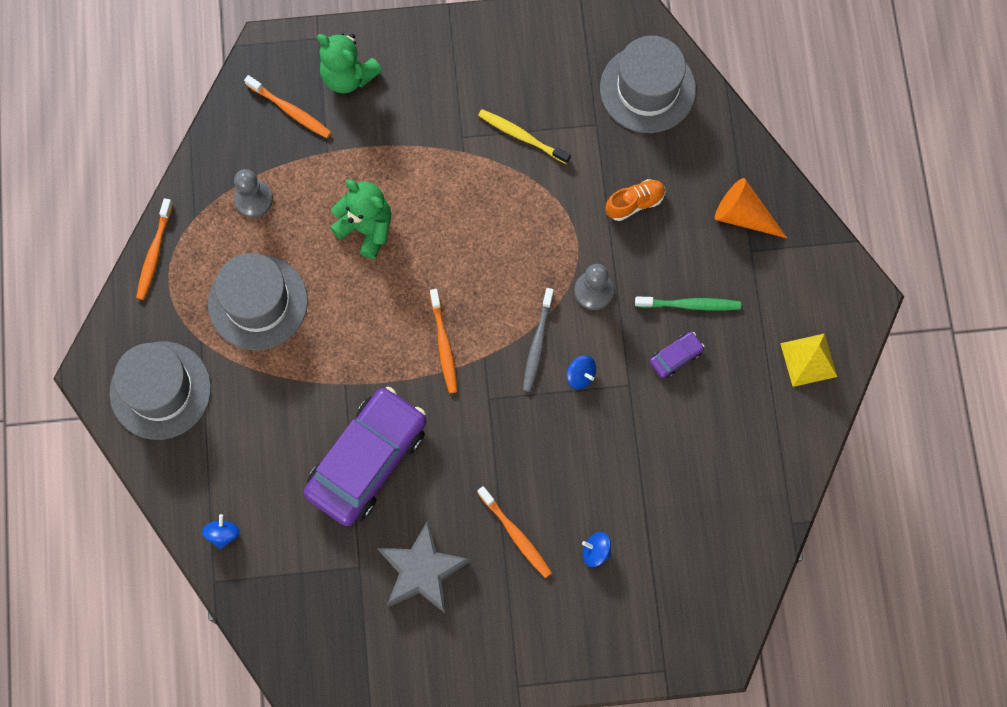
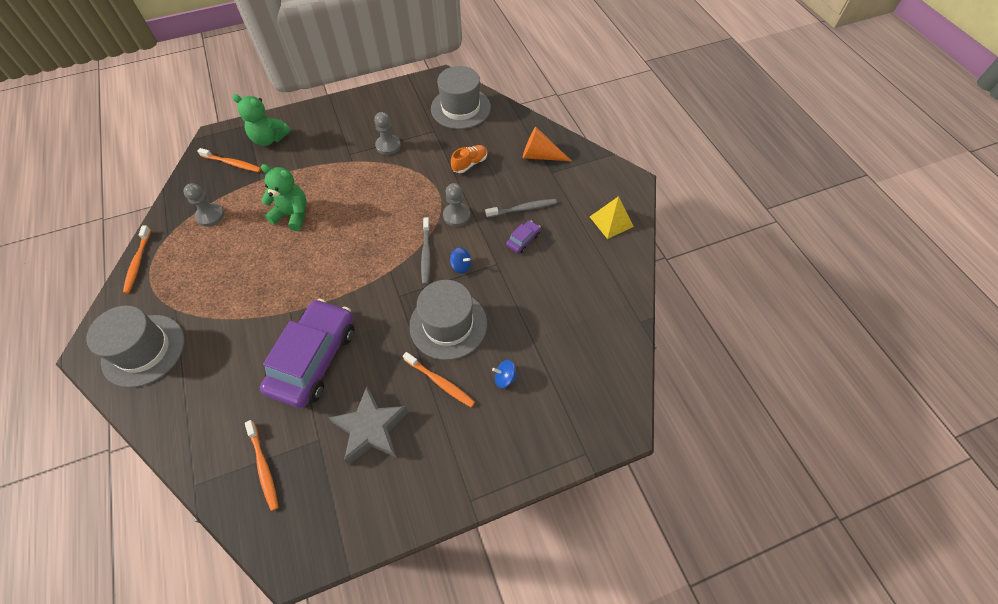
camera: 15 degrees left, 15 degrees down
(223, 534) = (200, 444): blue spinning top -> none
(258, 302) = (218, 275): grey hat -> grey hat (448, 324)
(444, 345) = (359, 270): orange toothbrush -> orange toothbrush (263, 467)
(521, 136) = (388, 146): yellow toothbrush -> grey pawn
(690, 305) = (523, 209): green toothbrush -> grey toothbrush

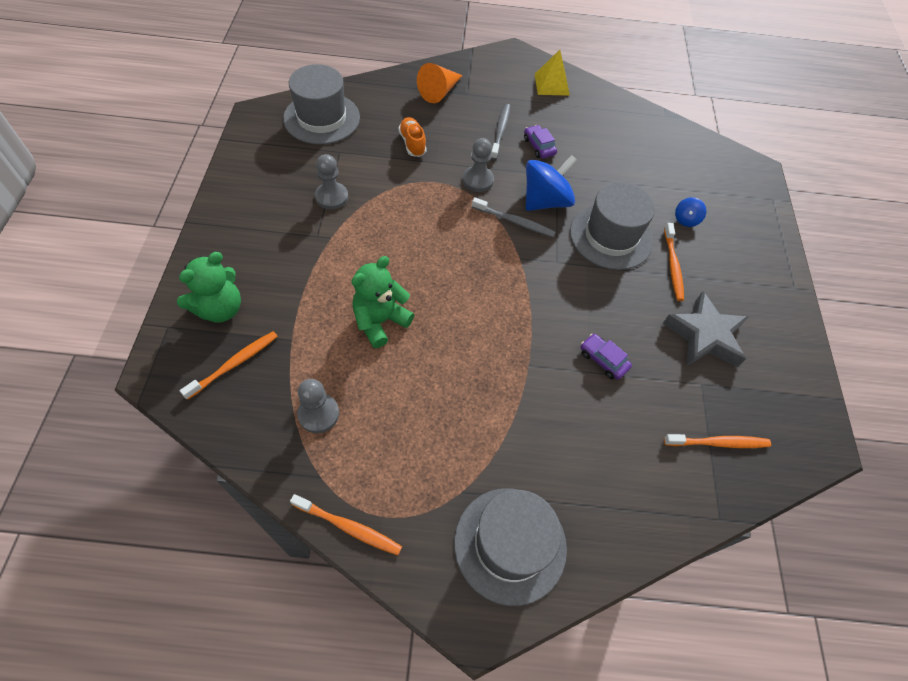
camera: 70 degrees left, 0 degrees up
(314, 359) = (603, 360): purple car -> purple car, size x0.40
(440, 382) = (673, 266): orange toothbrush -> orange toothbrush turned 120 degrees clockwise
(461, 266) = (545, 201): blue spinning top -> blue spinning top, size x2.17

